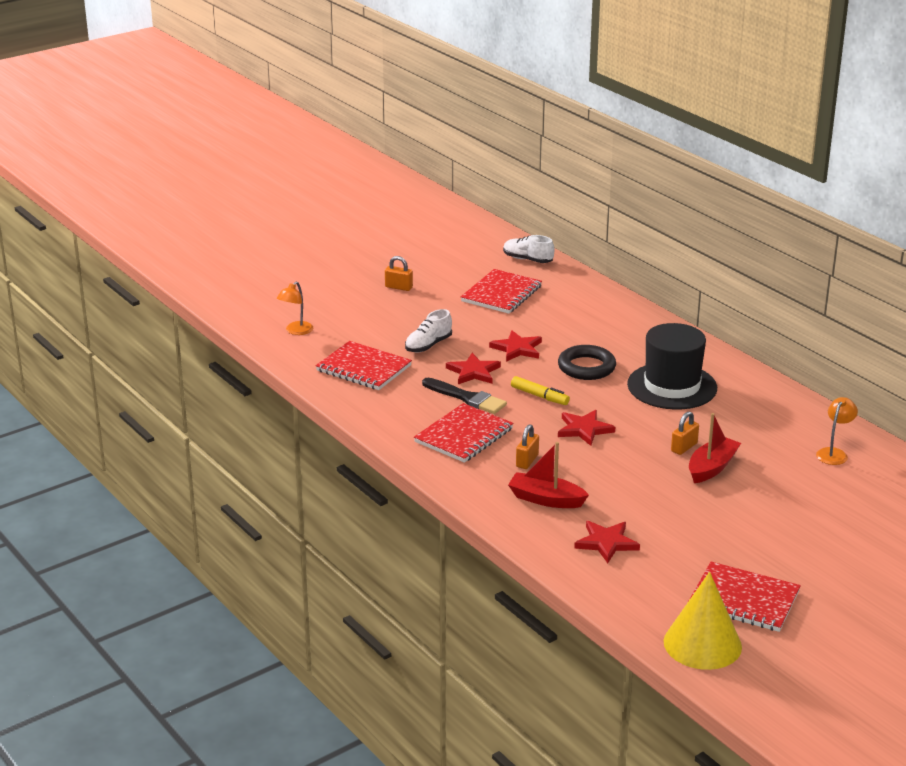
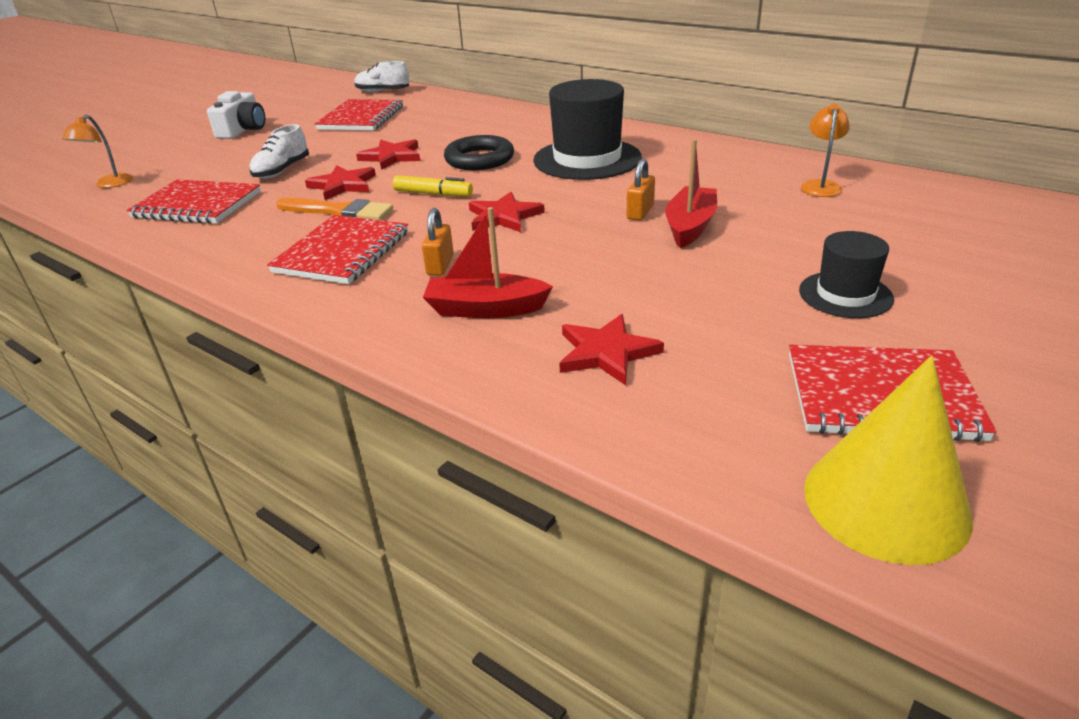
camera: 15 degrees left, 5 degrees up
(398, 287) = (243, 130): orange padlock -> white camera
(467, 398) = (339, 211): black brush -> orange brush
(776, 540) = (845, 294): none -> black hat

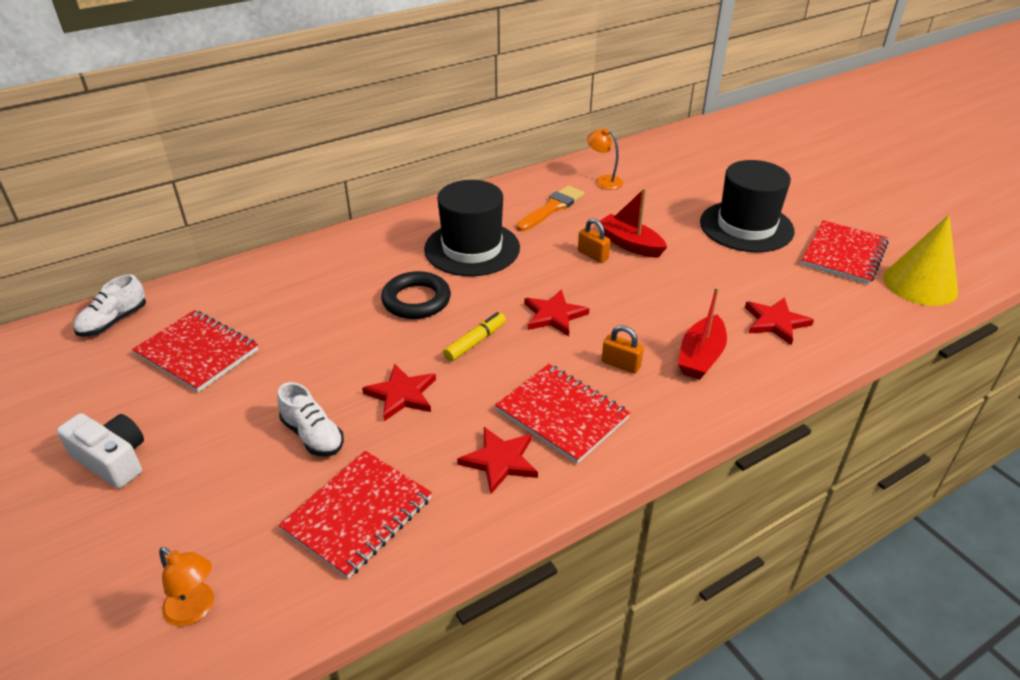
camera: 70 degrees left, 5 degrees up
(339, 211) = (468, 405): orange brush -> orange brush (552, 208)
(391, 157) = (353, 351): red star -> red star (500, 461)
(845, 294) = (746, 226): black hat -> black hat, size x1.77

